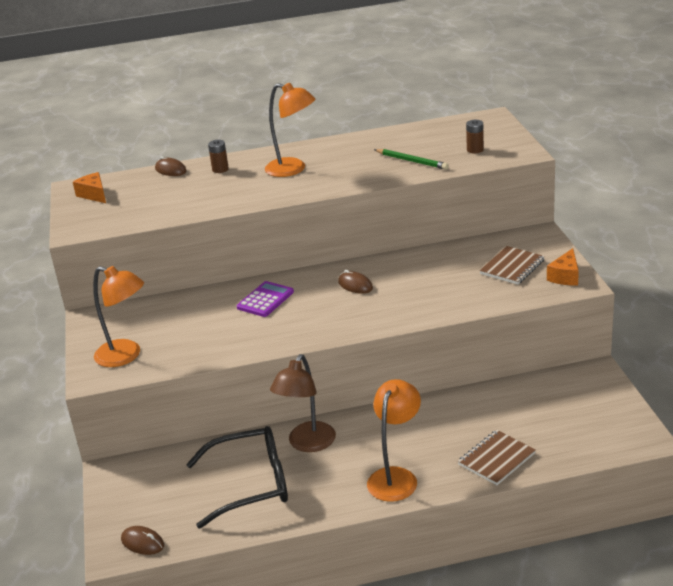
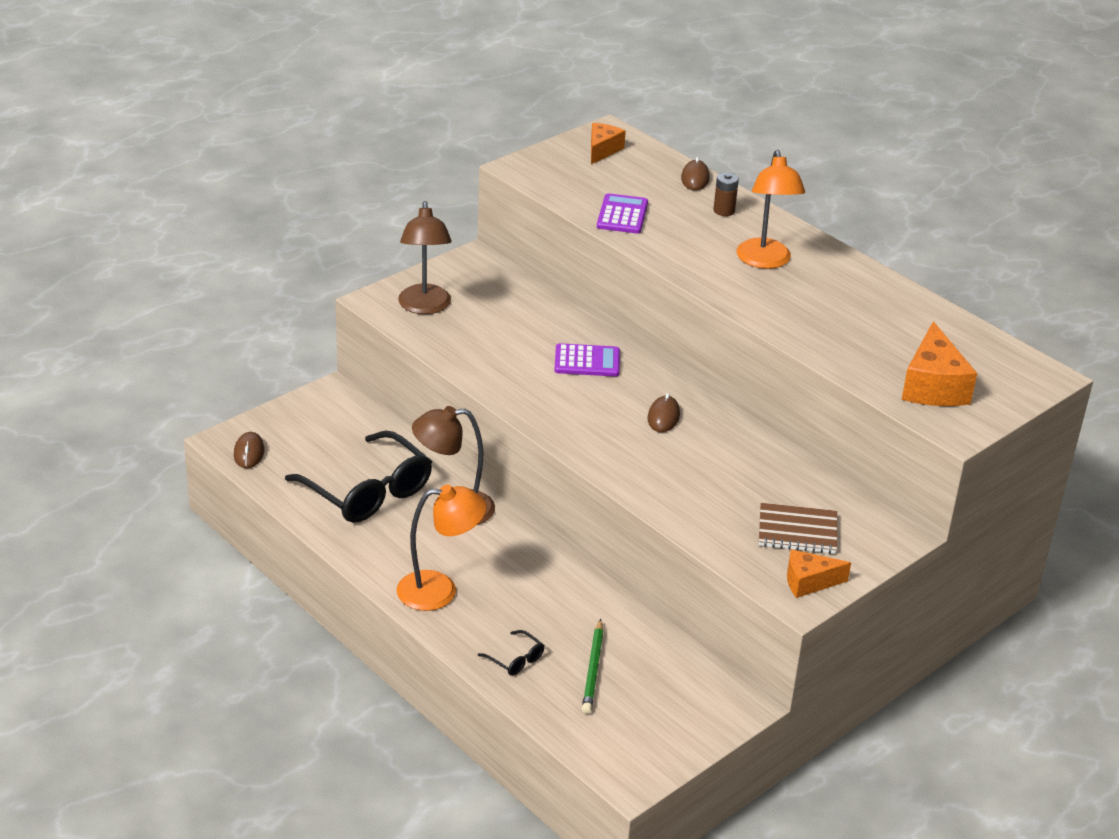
camera: 55 degrees right, 5 degrees up
(126, 356) = (425, 307): orange lamp -> brown lamp
(183, 206) = (622, 215): none -> purple calculator
(412, 161) = (859, 343): green pencil -> green pencil (593, 669)
(475, 150) = (933, 386): brown battery -> orange cheese
(496, 459) = (516, 660): brown notebook -> black glasses

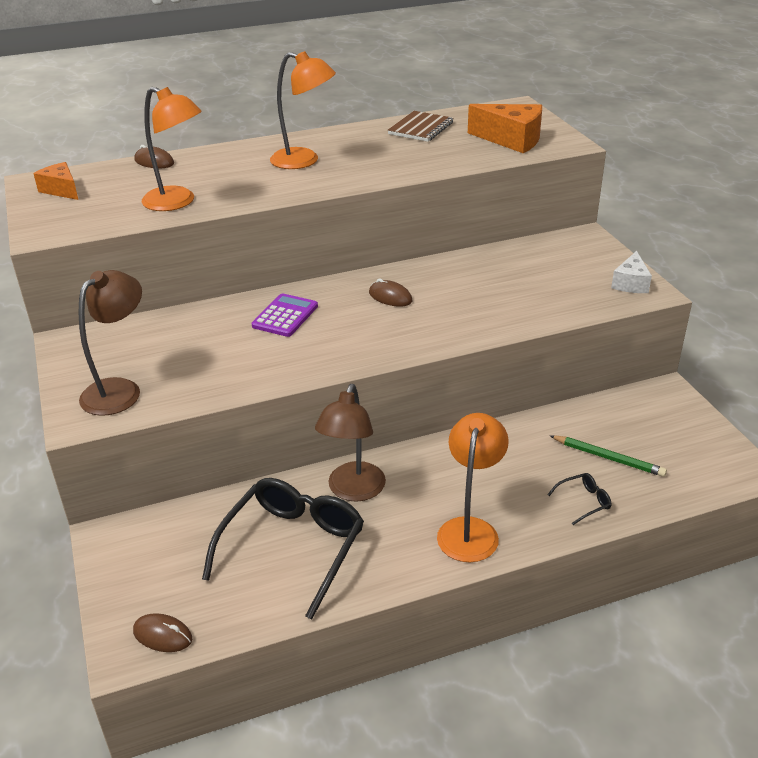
camera: 65 degrees left, 0 degrees up
(369, 492) = (294, 546): black glasses -> black glasses turned 45 degrees counterclockwise
(425, 307) = (120, 390): brown lamp -> brown lamp turned 75 degrees counterclockwise
(622, 215) = (177, 202): purple calculator -> orange lamp
(724, 210) = (215, 161): brown battery -> none
(797, 531) = (567, 273): brown notebook -> brown notebook (421, 128)
(809, 582) = (631, 283): orange cheese -> white cheese

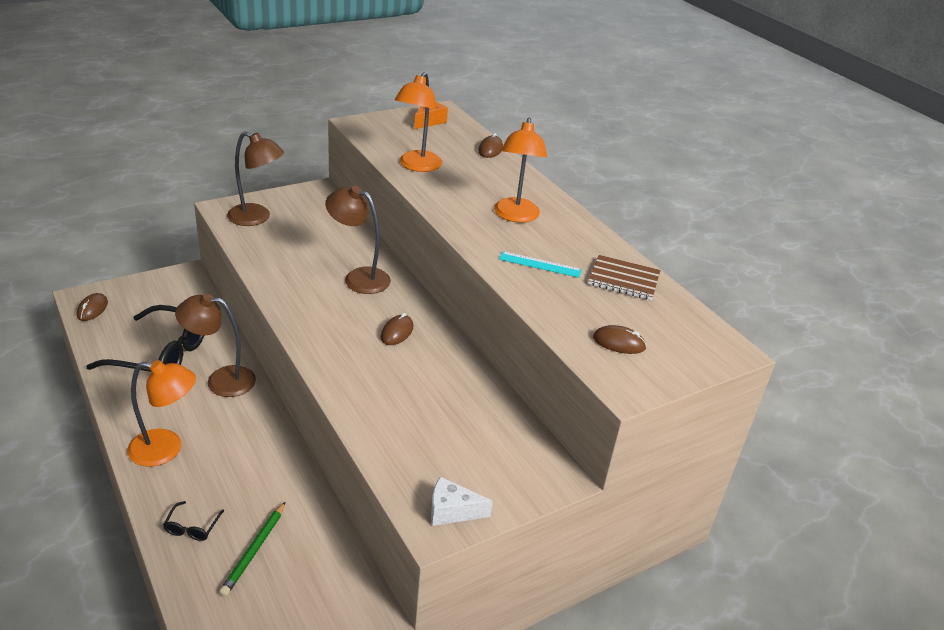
camera: 75 degrees right, 0 degrees up
(285, 316) = (358, 277): purple calculator -> brown lamp
(394, 157) = (540, 264): none -> turquoise ruler
(511, 140) = (619, 343): orange cheese -> brown mouse
(584, 501) = (192, 528): black glasses -> black glasses turned 45 degrees clockwise

